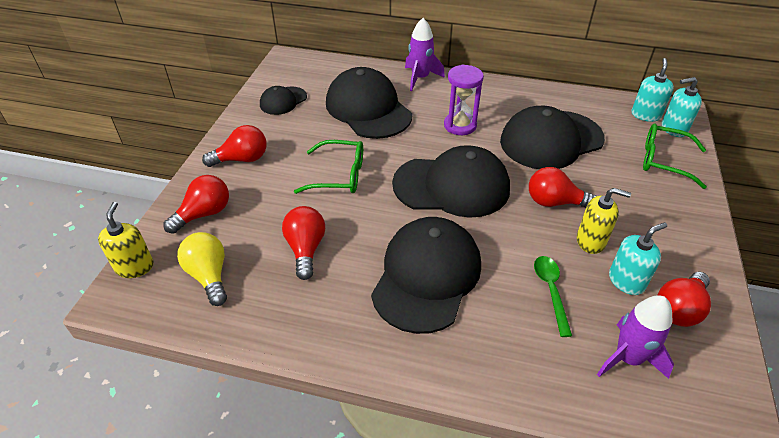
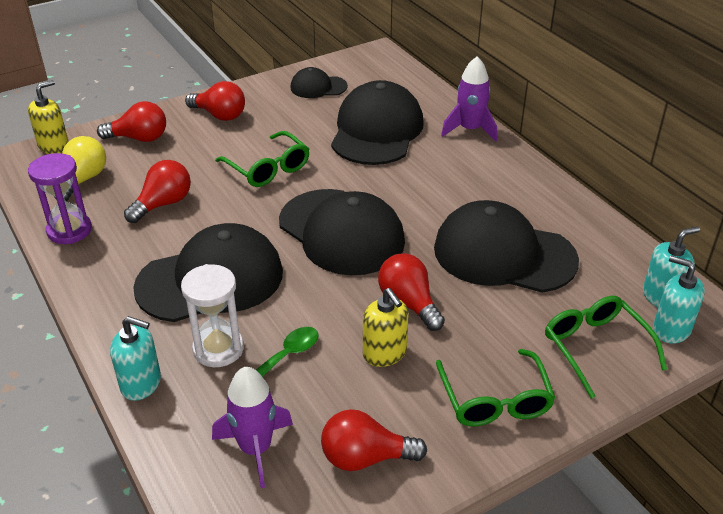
camera: 45 degrees right, 5 degrees down
(460, 125) = (435, 190): purple hourglass -> purple hourglass (69, 230)
(507, 317) = (218, 349): none -> white hourglass
(626, 281) = (358, 403): turquoise soap dispenser -> turquoise soap dispenser (141, 384)
(674, 223) = (495, 400): none -> green glasses

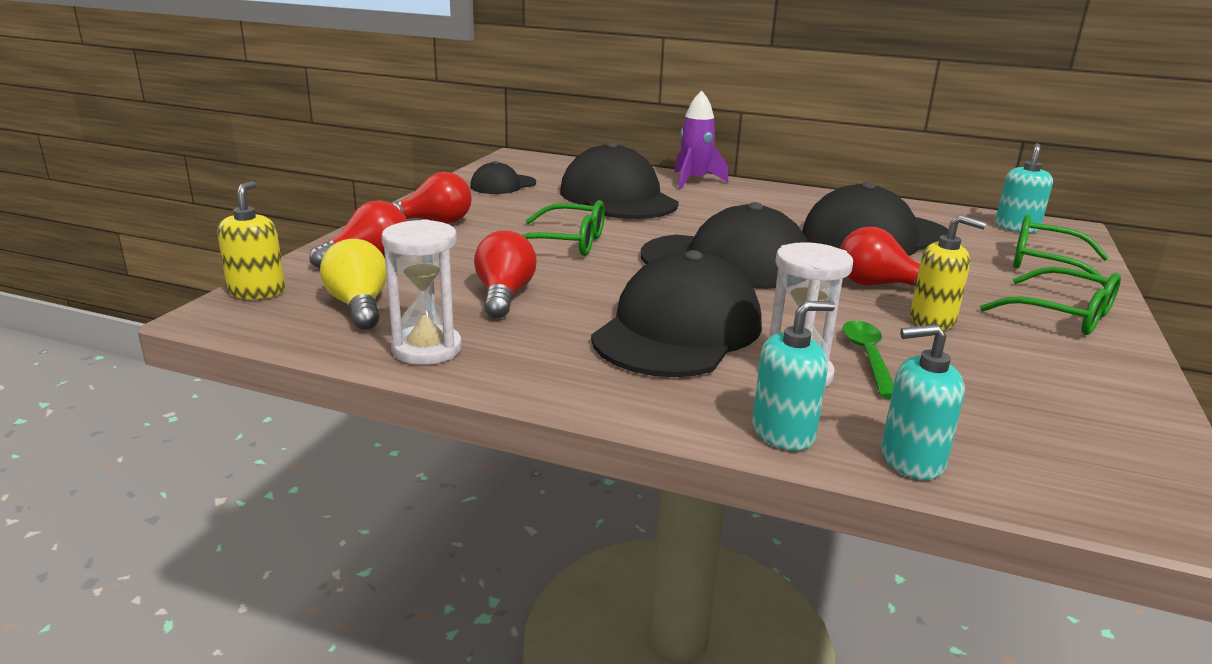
camera: 40 degrees left, 15 degrees down
(69, 230) = (427, 349): purple hourglass -> white hourglass
(255, 449) = (991, 427): purple rocket -> none
(365, 457) = (1074, 388): red light bulb -> none
(671, 329) = (1059, 240): turquoise soap dispenser -> turquoise soap dispenser (911, 460)

